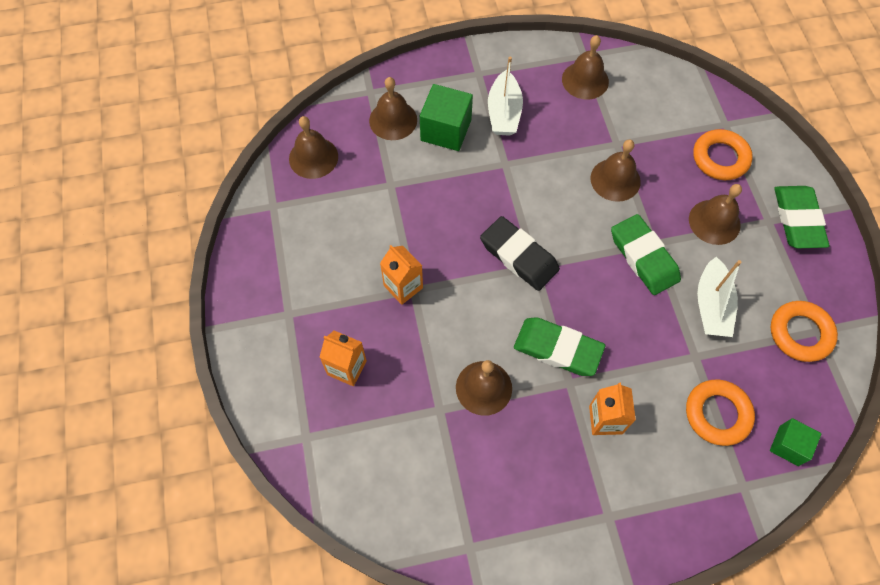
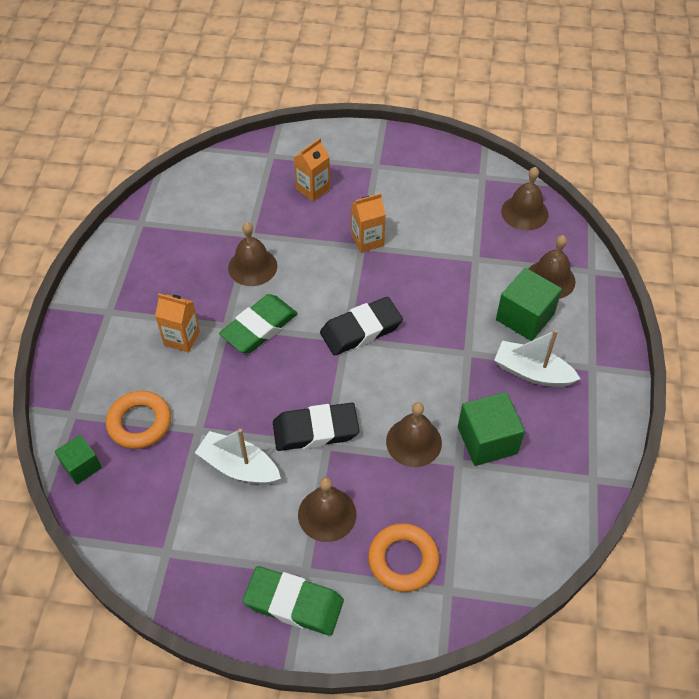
camera: 110 degrees right, 10 degrees down
(585, 80) = (555, 465): brown bell -> none
(586, 129) = (487, 440): none -> green cube
(643, 257) = (315, 430): green eraser -> black eraser
(800, 333) = (172, 533): orange ring -> none

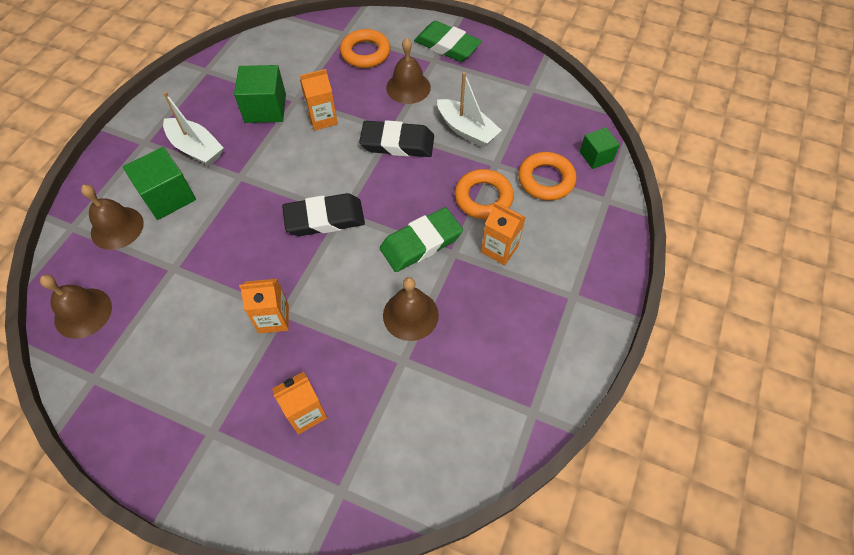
camera: 165 degrees left, 5 degrees up
(206, 387) = (483, 198): none -> orange ring
(413, 442) = (322, 119): brown bell -> orange carton

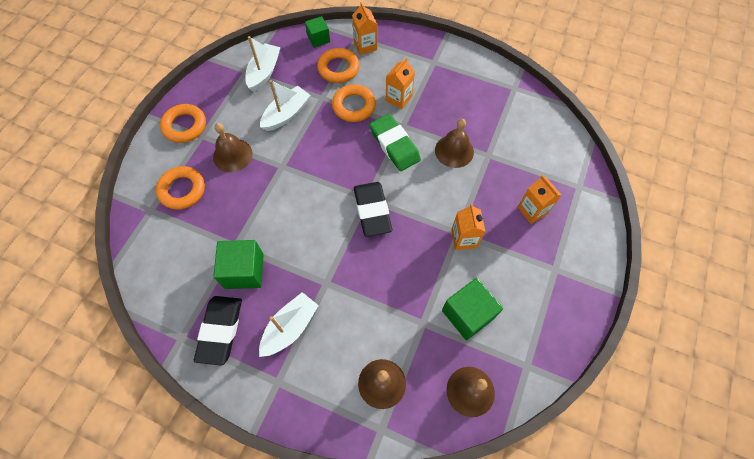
camera: 90 degrees left, 5 degrees up
(168, 196) = (347, 343): green cube -> green cube (468, 314)
(322, 119) = (263, 220): orange carton -> orange carton (365, 46)
(397, 143) = (296, 162): black eraser -> black eraser (220, 330)
(447, 45) = (185, 126): green eraser -> orange ring
(530, 105) = (264, 72): none -> white boat

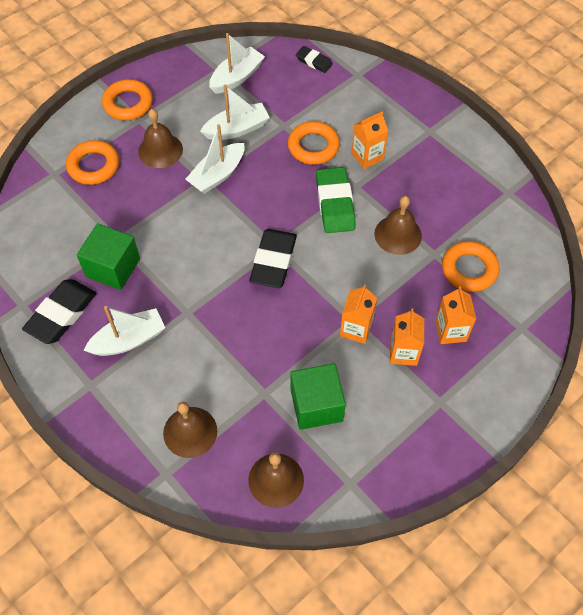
camera: 25 degrees right, 5 degrees down
(290, 157) = (217, 175): none -> white boat
(318, 39) = (314, 62): green cube -> black eraser
(338, 68) = (318, 101): orange ring -> orange ring (469, 269)
(365, 46) = (361, 87): orange carton -> orange carton (403, 352)

